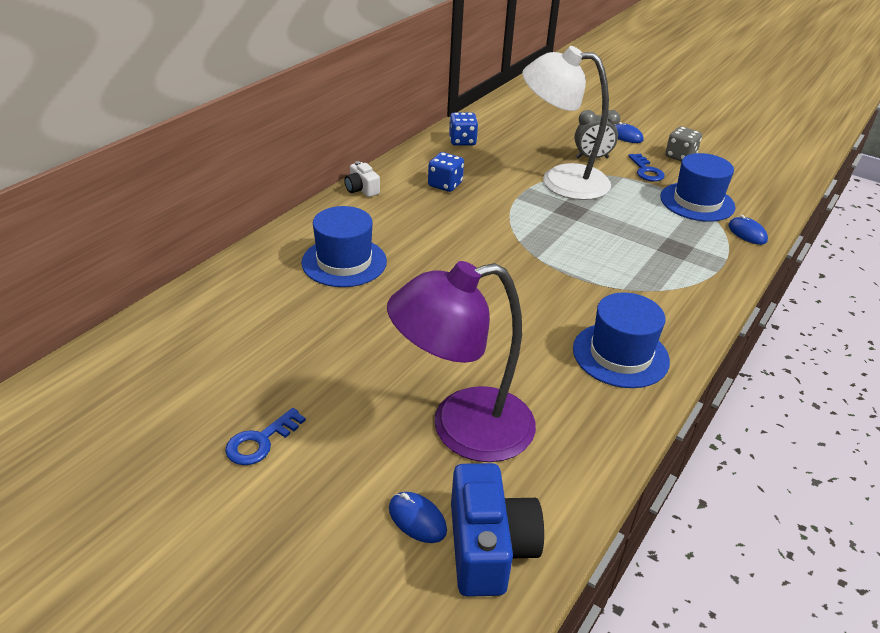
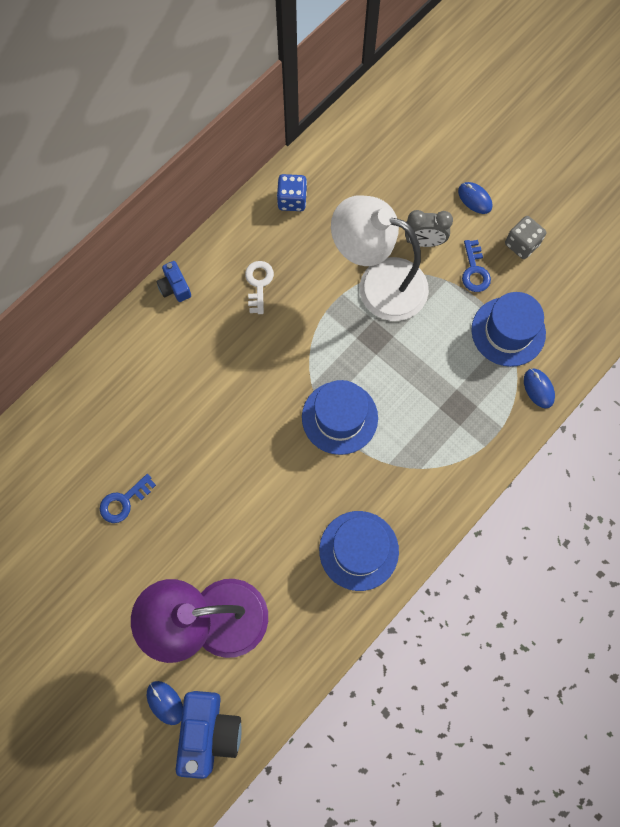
camera: 10 degrees right, 35 degrees up
(261, 441) = (63, 617): blue key -> blue key (124, 501)
(344, 262) = (145, 404): blue hat -> blue hat (339, 417)
(361, 189) = (175, 287): white camera -> blue camera
(445, 184) = (258, 284): blue dice -> white key

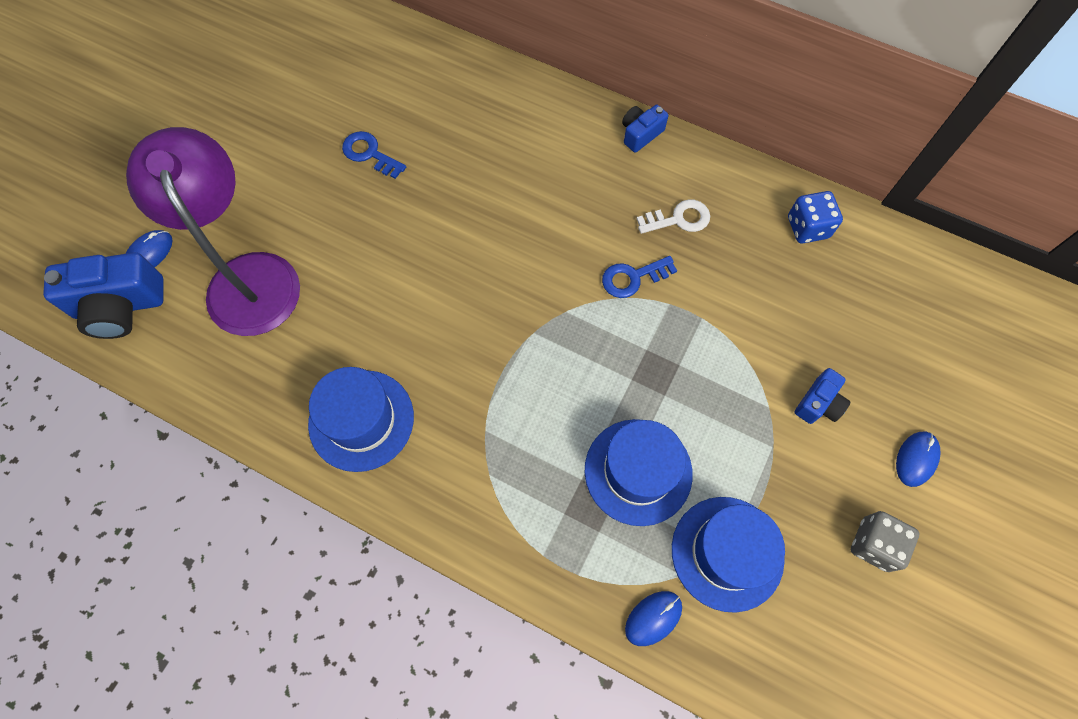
camera: 75 degrees right, 5 degrees down
(339, 417) = (531, 355): blue hat -> blue hat (638, 471)
(378, 284) = (733, 359): white lamp -> none
(424, 242) = (818, 403): grey clock -> blue camera
(474, 270) = (803, 483): blue key -> blue key (633, 278)

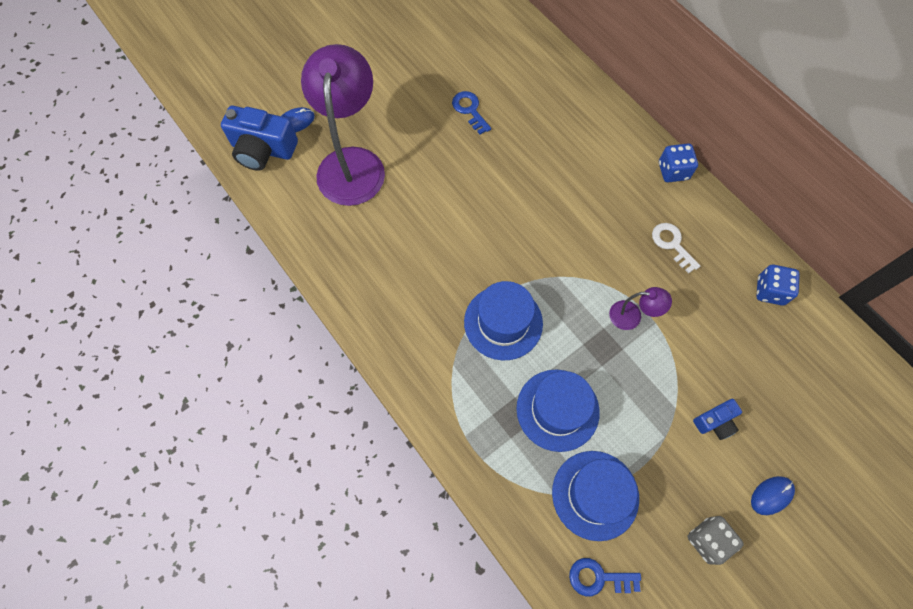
camera: 25 degrees right, 0 degrees up
(361, 420) = (384, 291): blue hat -> blue hat (503, 322)
(633, 278) = (618, 273): blue key -> blue key (599, 578)
(640, 134) = (673, 171): blue camera -> blue dice
(653, 618) = (521, 513): blue mouse -> none
(672, 321) = (632, 316): none -> purple lamp
(678, 219) = (672, 244): white key -> white key turned 135 degrees counterclockwise

